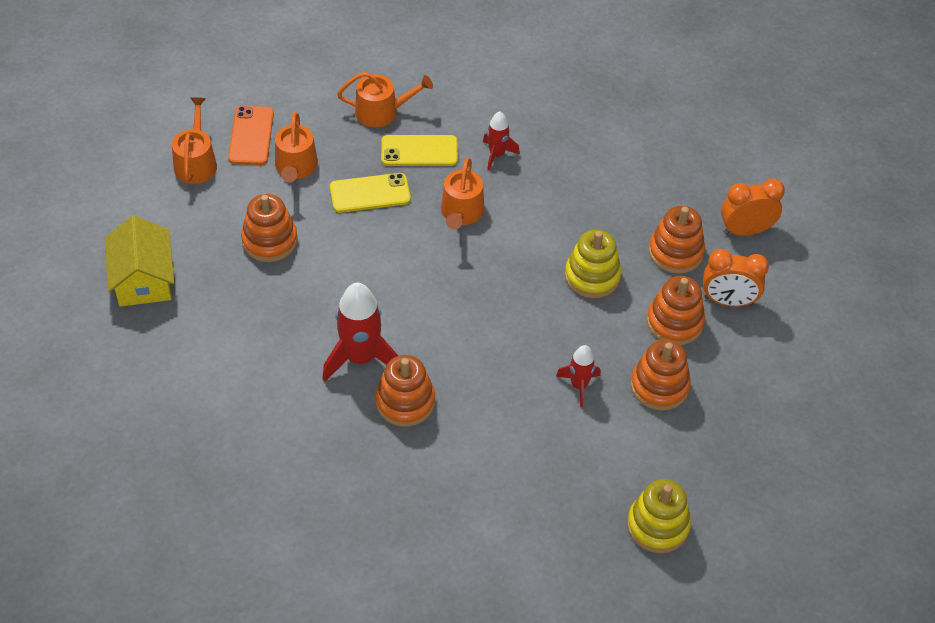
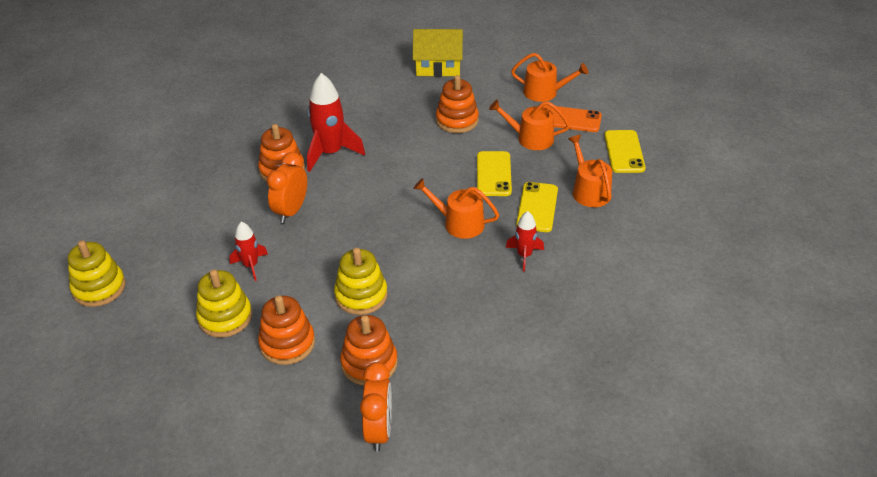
camera: 105 degrees right, 10 degrees down
(307, 86) = (624, 152): none -> yellow phone
(382, 112) = (589, 191): orange watering can -> orange watering can turned 150 degrees clockwise
(659, 386) = (225, 317): orange stacking toy -> yellow stacking toy
(728, 301) = (295, 391): orange clock -> orange clock (291, 211)

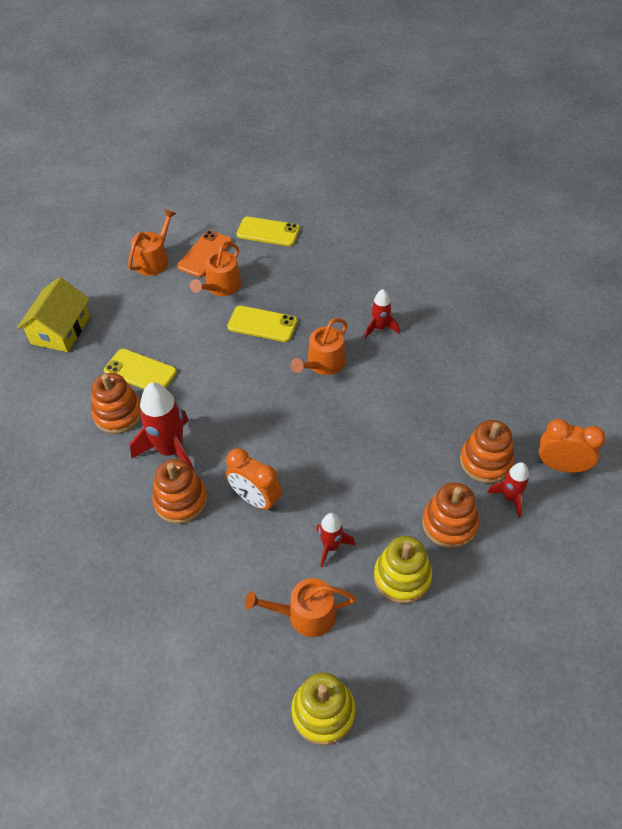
camera: 75 degrees left, 10 degrees up
(328, 388) = (510, 497): none -> red rocket
(361, 295) = (399, 455): yellow stacking toy -> none
(457, 120) = (166, 334): orange stacking toy -> orange stacking toy (118, 414)
(537, 207) = (320, 305): yellow phone -> yellow phone (140, 371)
(589, 191) = (311, 267): orange watering can -> orange watering can (305, 614)

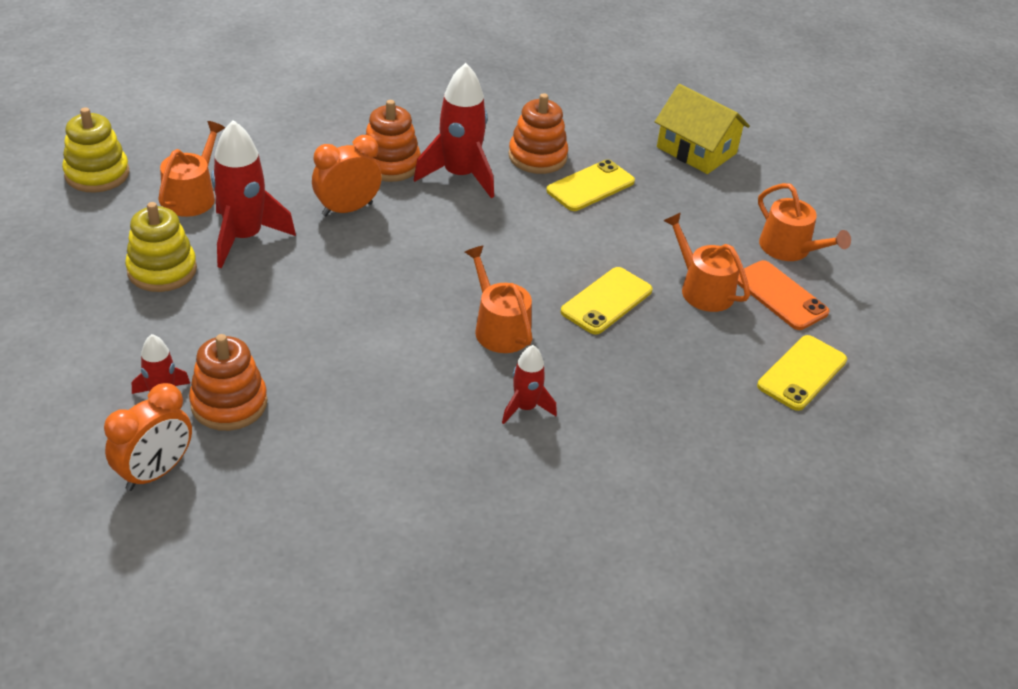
camera: 110 degrees right, 10 degrees down
(331, 546) = (244, 237): red rocket -> red rocket, size x1.79
(449, 524) = (182, 331): orange stacking toy -> none

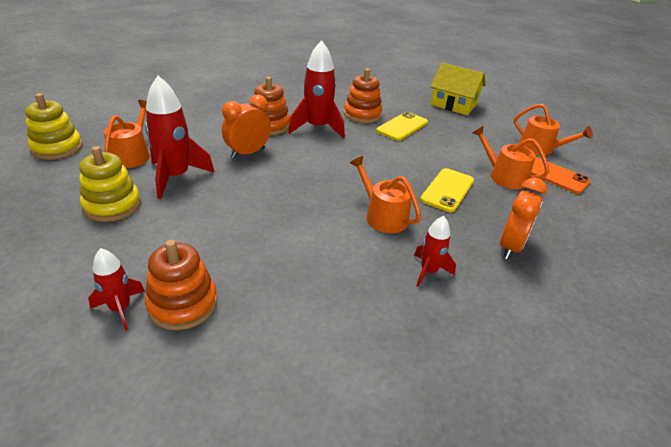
camera: 10 degrees left, 5 degrees down
(155, 472) = (118, 384): orange clock -> orange clock (510, 246)
(802, 373) = (600, 220): yellow phone -> none

